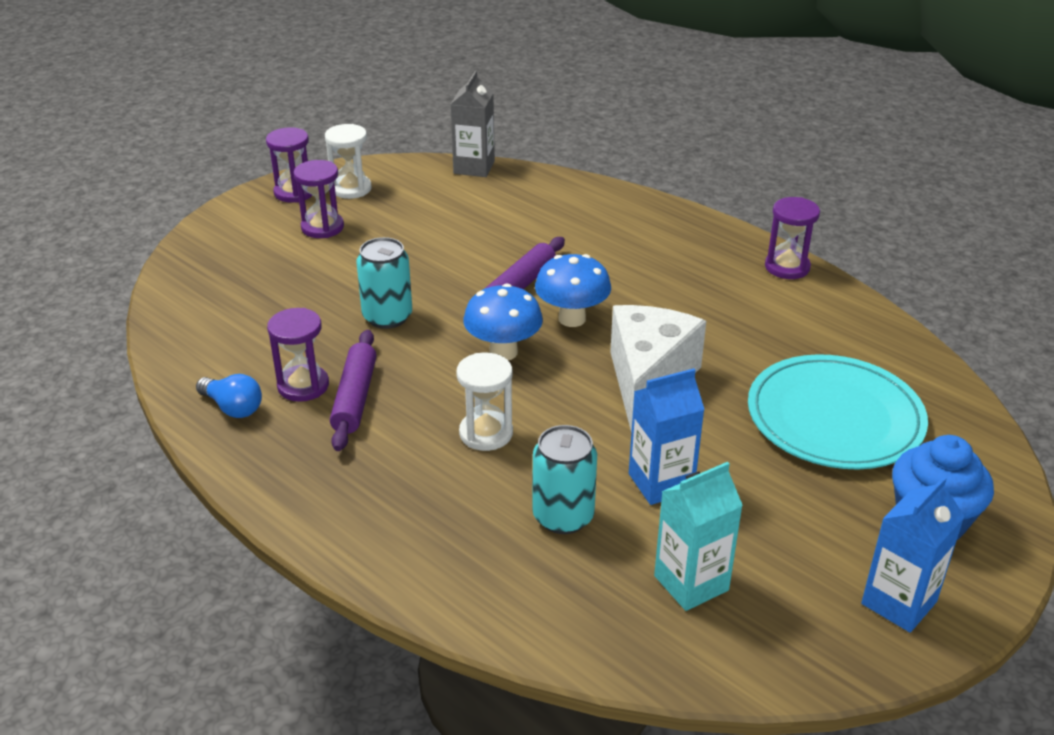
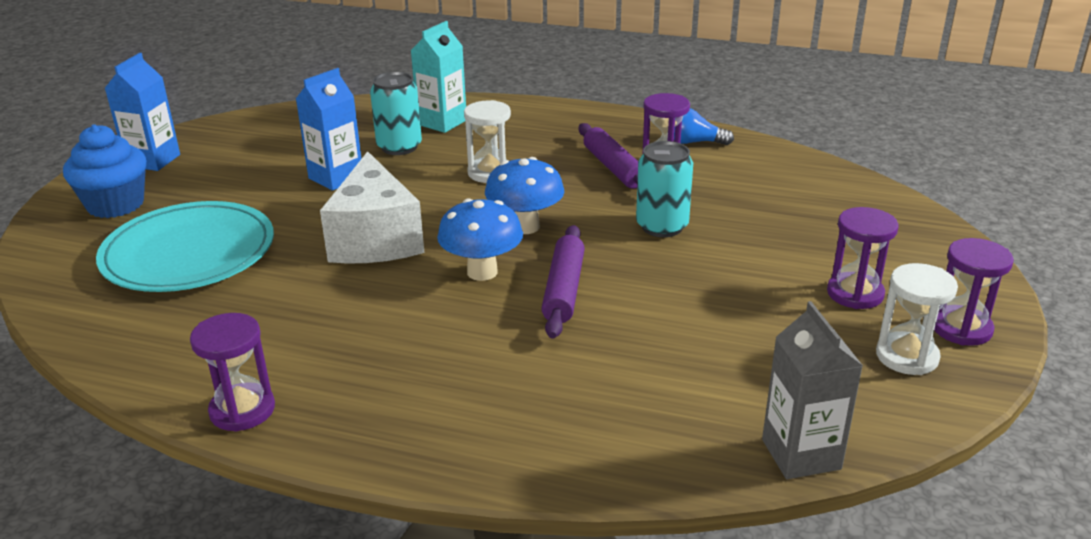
camera: 155 degrees right, 5 degrees down
(691, 583) = (297, 139): turquoise carton -> turquoise carton (442, 122)

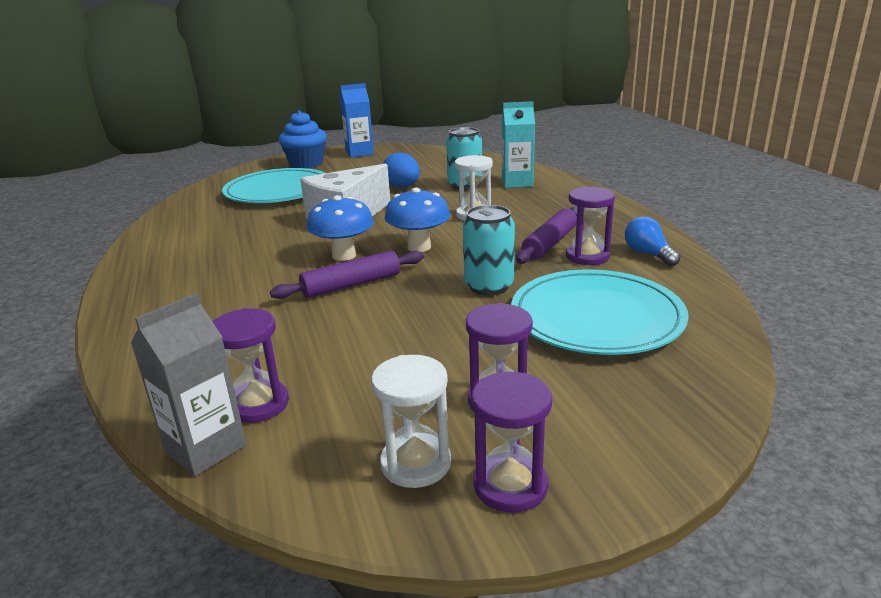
camera: 55 degrees right, 5 degrees down
(242, 410) = (140, 254): purple hourglass -> purple hourglass (258, 404)
(336, 177) = (402, 187): blue carton -> blue egg
(773, 207) = (596, 317): none -> turquoise plate

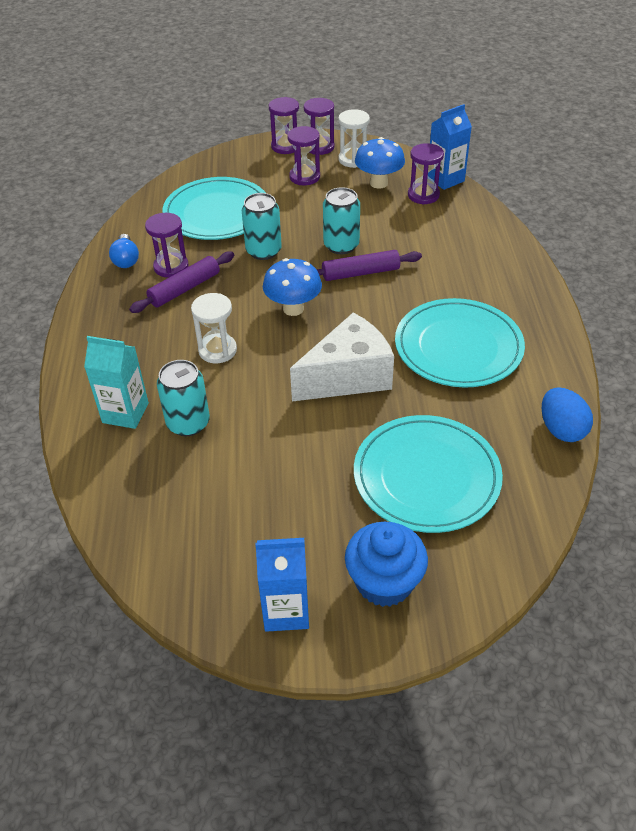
camera: 165 degrees left, 20 degrees up
(205, 448) = (445, 179): grey carton -> blue carton
(238, 247) = (458, 347): none -> turquoise plate
(344, 255) = (361, 311): blue mushroom -> blue mushroom (378, 183)
(386, 308) = (341, 245): none -> turquoise can
(402, 187) = (263, 441): blue egg -> blue egg (561, 429)
(591, 471) = (285, 146): none -> purple hourglass

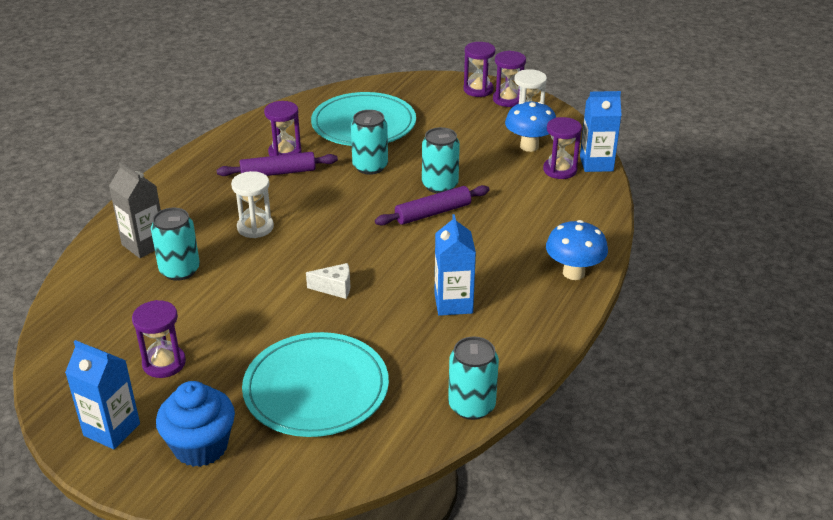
camera: 30 degrees right, 10 degrees down
(125, 413) = (144, 244): turquoise carton -> grey carton
(126, 259) = (257, 135): blue light bulb -> none
(293, 308) = (347, 219): blue mushroom -> blue mushroom (573, 273)
(304, 177) = (468, 120): purple hourglass -> purple hourglass (164, 363)
(348, 377) = (335, 288): white cheese -> white cheese, size x0.44
(360, 273) = (433, 213): purple rolling pin -> purple rolling pin turned 45 degrees counterclockwise
(458, 347) = (453, 303): turquoise plate -> blue carton
(561, 429) = (471, 406): blue egg -> turquoise can

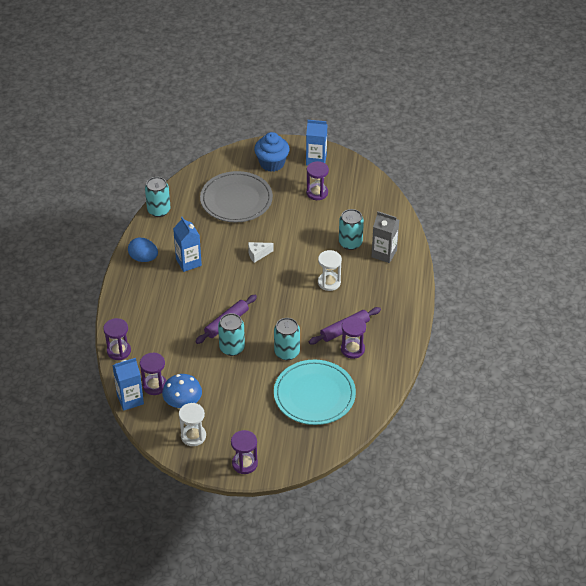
camera: 160 degrees right, 10 degrees up
(316, 389) = (236, 200): turquoise plate -> grey plate
(508, 99) = (216, 457): purple hourglass -> purple hourglass (119, 351)
(527, 327) = (143, 258): none -> blue egg
(573, 273) = (126, 300): blue mushroom -> none

